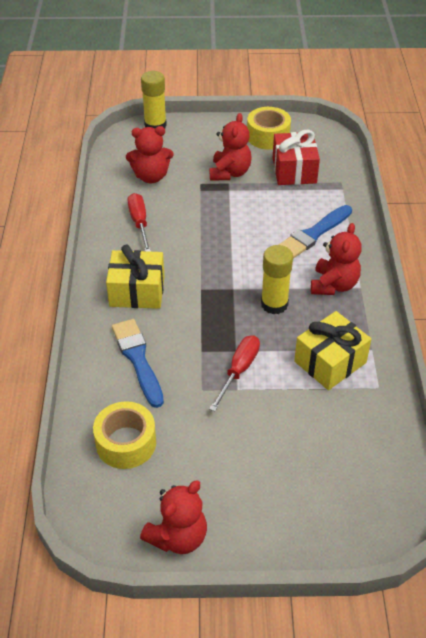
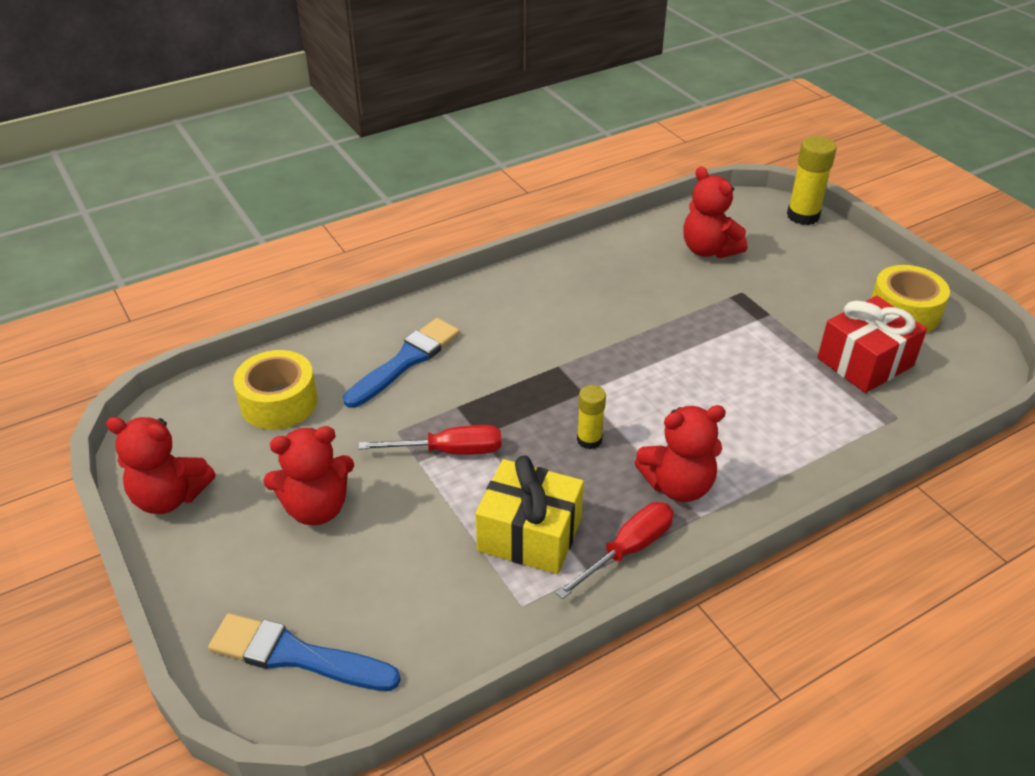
camera: 60 degrees right, 5 degrees down
(137, 291) = (509, 317): yellow gift -> none
(139, 223) = (621, 274): red screwdriver -> red screwdriver (627, 550)
(230, 173) = (790, 307): red teddy bear -> red teddy bear (316, 508)
(274, 304) = (589, 440): yellow glue stick -> yellow glue stick, size x0.61
(313, 234) = (758, 428): blue brush -> blue brush (296, 655)

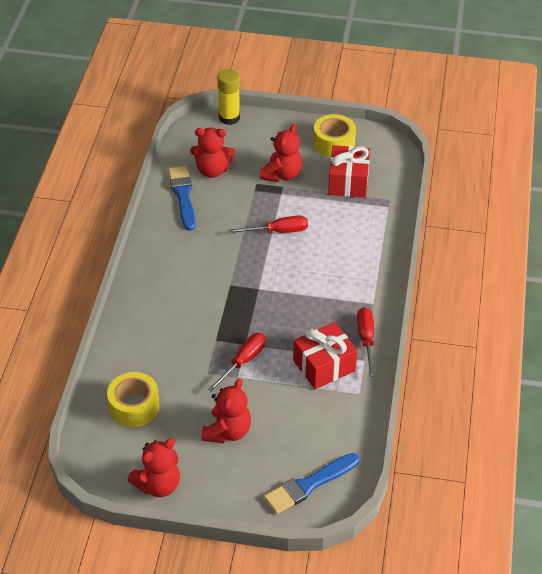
camera: 50 degrees left, 5 degrees up
(406, 361) = (160, 339): blue brush -> blue brush (183, 195)
(529, 534) = (324, 366): yellow gift -> red gift
(589, 440) = (291, 308): yellow glue stick -> none
(678, 485) = (349, 298): red teddy bear -> red teddy bear (282, 175)
(696, 353) = (278, 231): none -> red screwdriver

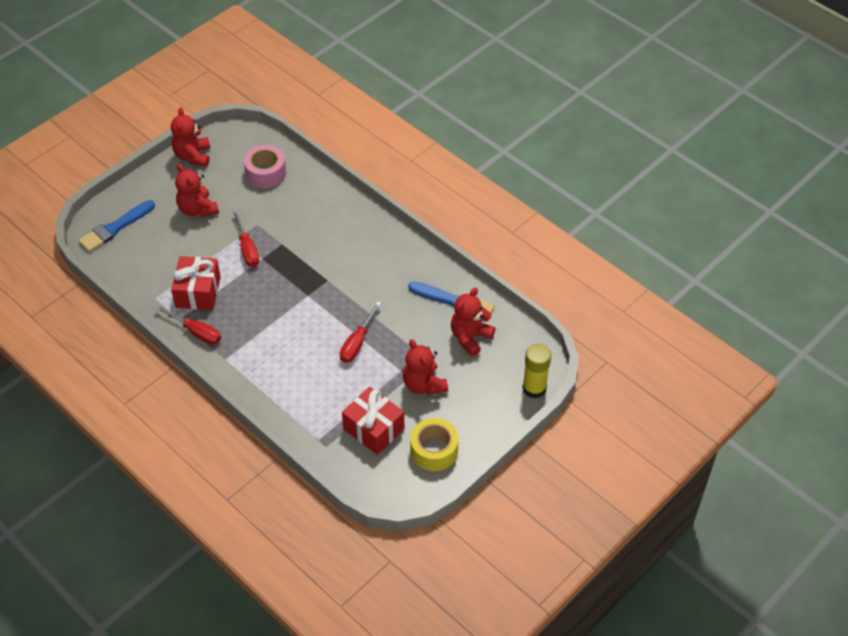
camera: 125 degrees right, 5 degrees up
(134, 406) = (266, 173): yellow tape -> pink tape
(309, 485) = (115, 228): blue brush -> blue brush turned 135 degrees counterclockwise

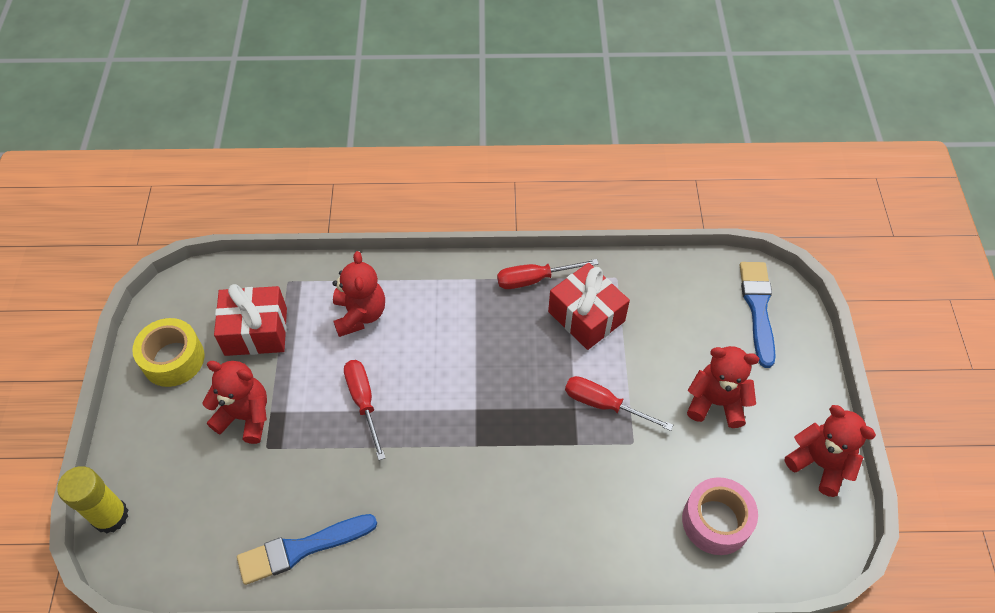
camera: 135 degrees right, 5 degrees up
(470, 337) = (240, 516): red teddy bear -> red teddy bear (360, 314)

